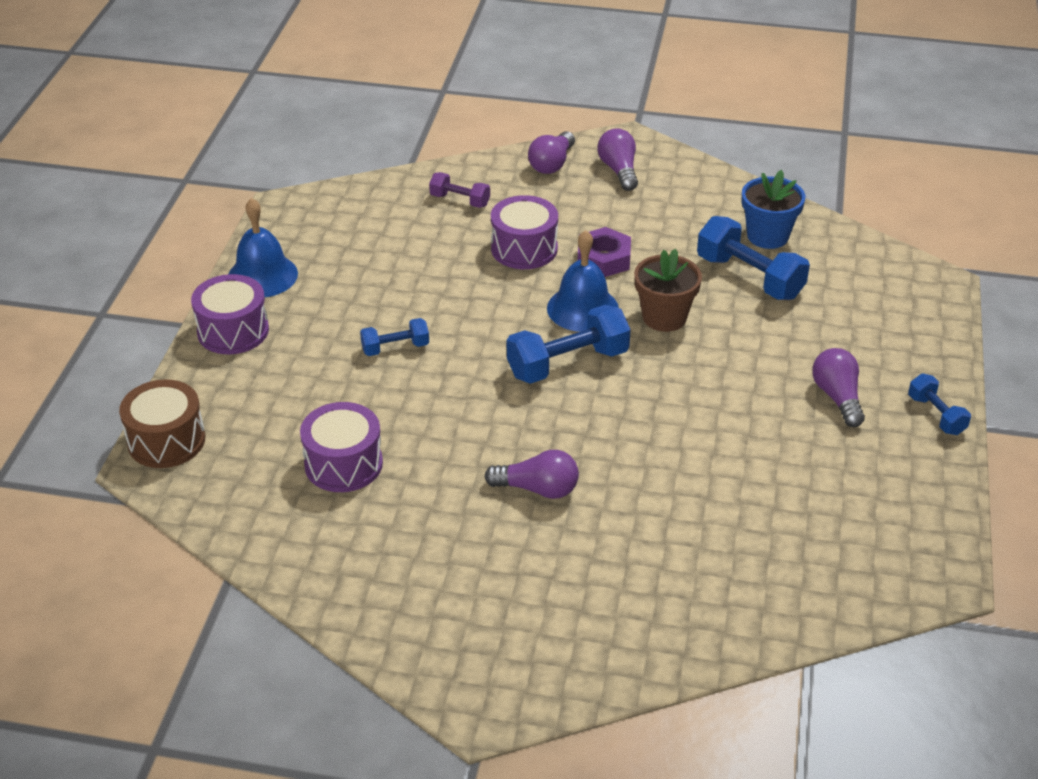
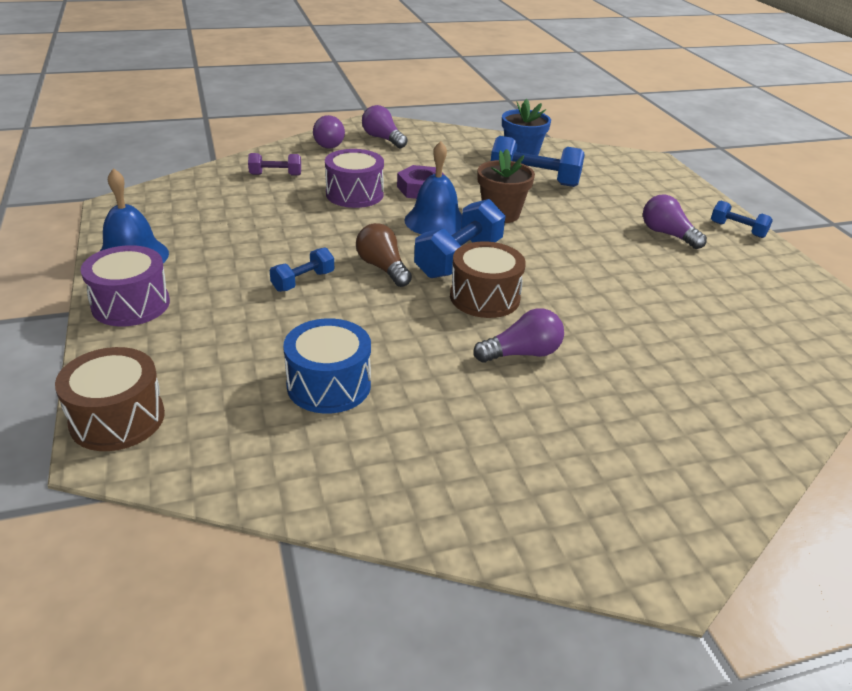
camera: 30 degrees left, 5 degrees down
(343, 464) = (329, 385): purple drum -> blue drum
(482, 353) = (382, 268): none -> brown light bulb
(555, 417) = (484, 297): none -> brown drum

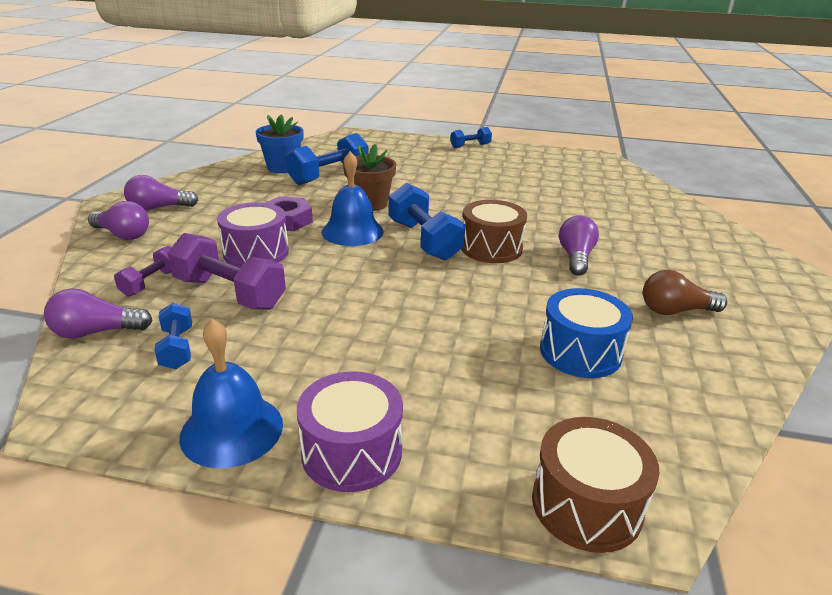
camera: 60 degrees left, 5 degrees down
(285, 204) = (229, 293): none -> purple dumbbell
(303, 281) = (398, 322): blue dumbbell -> blue dumbbell (177, 348)
(382, 268) = (409, 276): brown light bulb -> brown light bulb (675, 311)
(667, 234) = (457, 164): purple light bulb -> purple light bulb (96, 332)

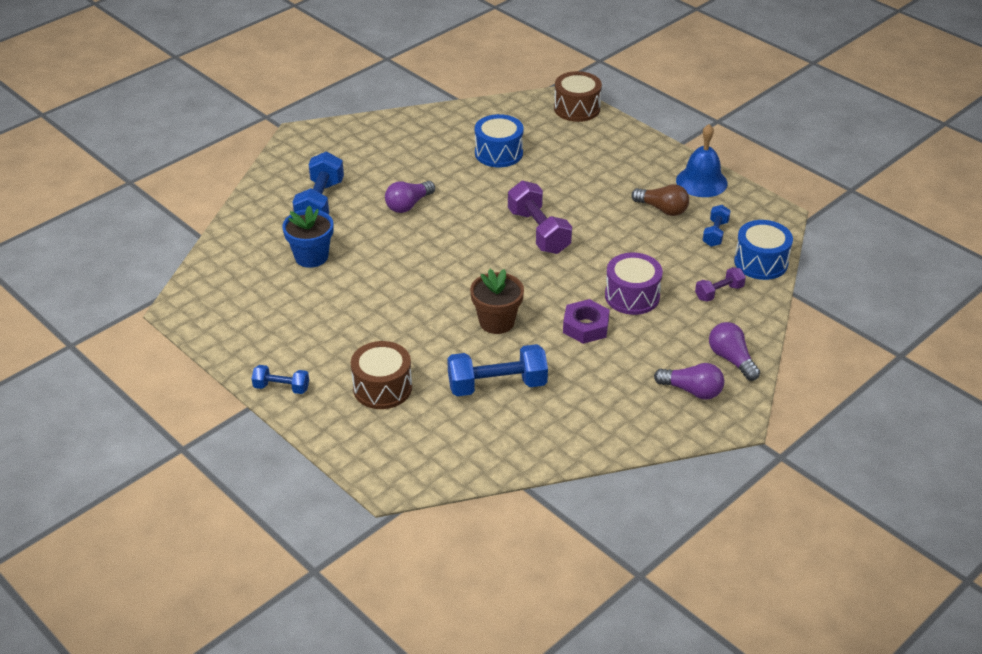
camera: 145 degrees left, 10 degrees up
(96, 332) = (761, 262): purple light bulb -> blue drum
(229, 293) = (669, 263): purple dumbbell -> purple dumbbell (539, 232)
(282, 167) = (534, 423): blue flower pot -> blue flower pot (311, 257)
(352, 231) = (542, 291): blue bell -> none
(352, 452) = (653, 155): purple drum -> none
(424, 240) = (496, 261): blue dumbbell -> blue dumbbell (320, 203)
(491, 248) = (455, 235): brown drum -> brown drum (382, 388)
(675, 311) = (410, 152): brown light bulb -> brown light bulb (662, 209)

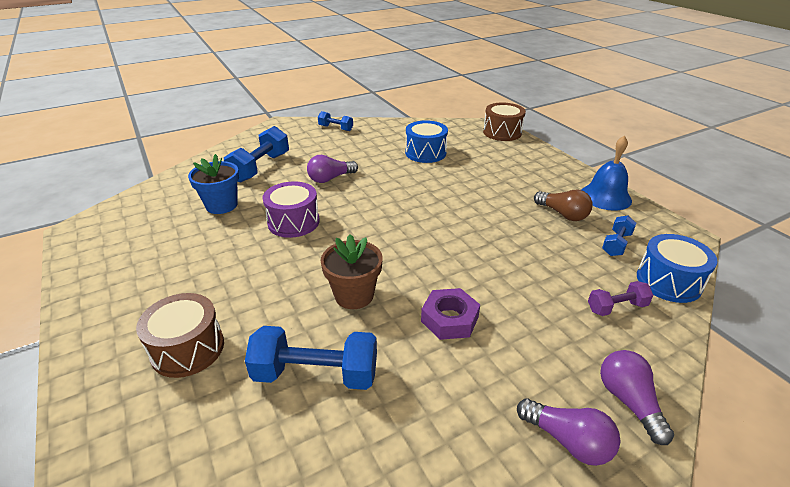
camera: 15 degrees right, 5 degrees down
(281, 388) = (88, 326): blue dumbbell -> blue dumbbell (336, 128)
(539, 232) = (435, 215): purple dumbbell -> none
(632, 296) = (512, 294): purple drum -> purple drum (293, 222)

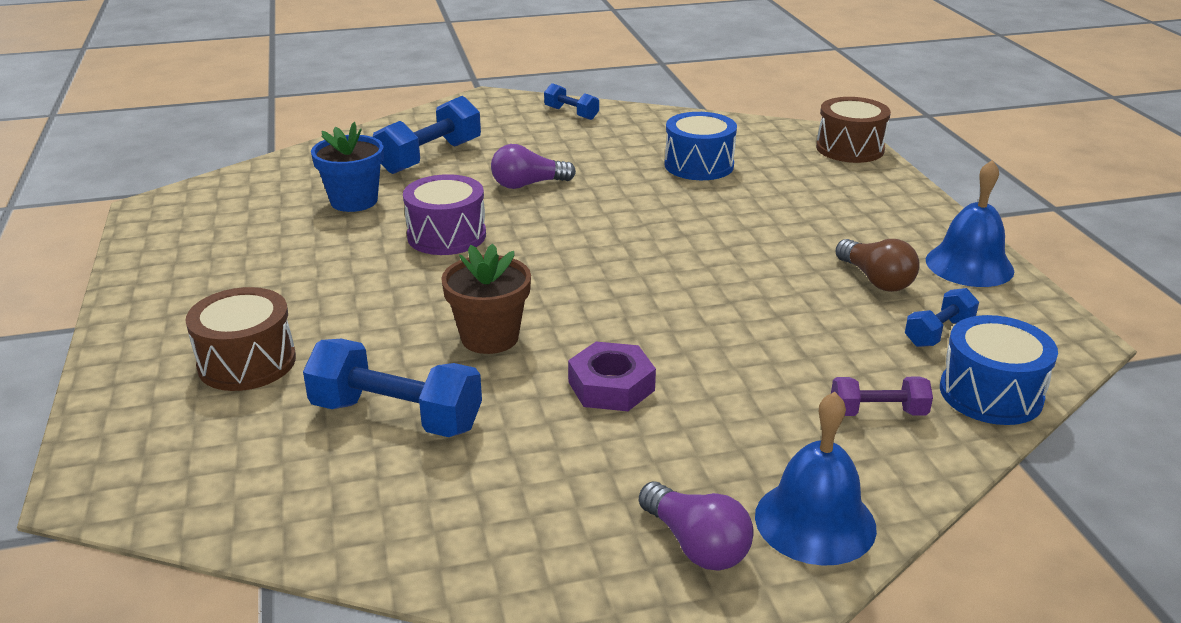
camera: 15 degrees right, 5 degrees down
(628, 401) = (815, 521): purple light bulb -> blue bell

